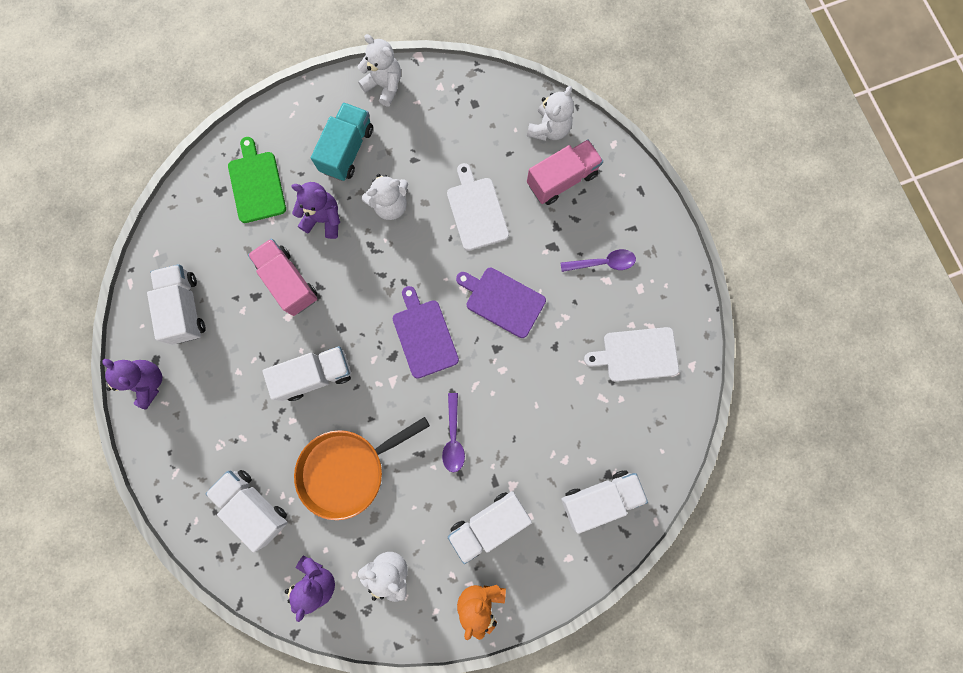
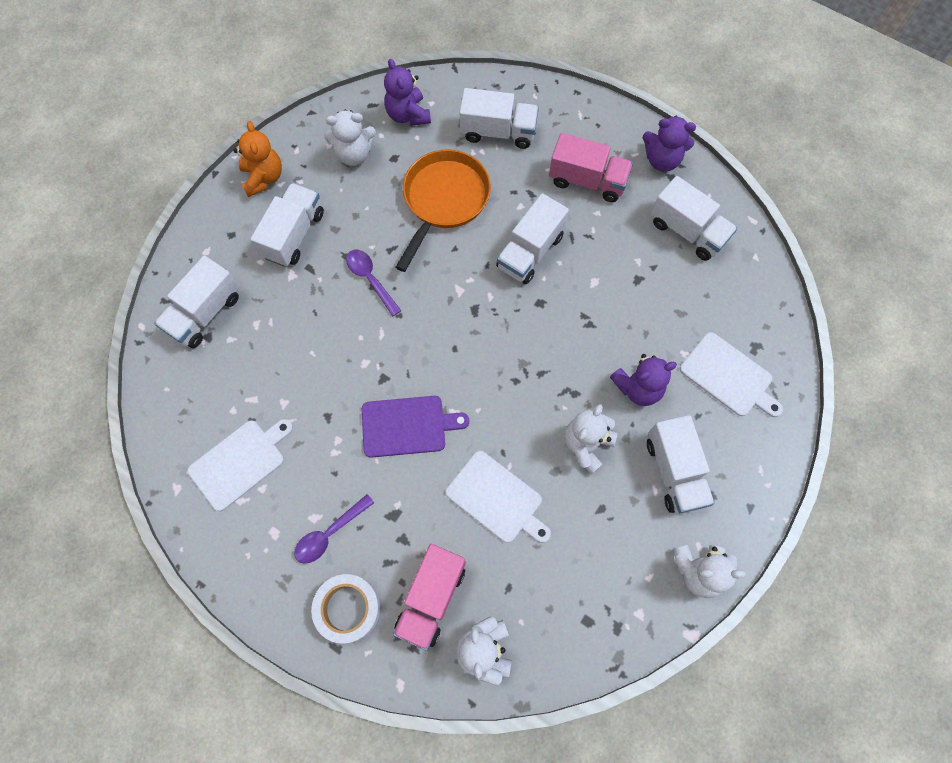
camera: 145 degrees right, 10 degrees down
(256, 184) = (729, 376): green cutting board -> white cutting board
(289, 282) = (619, 310): pink truck -> pink truck (587, 181)
(347, 150) = (674, 471): turquoise truck -> white truck
(424, 335) = (459, 345): purple cutting board -> none
(619, 208) = (348, 608): none -> white tape

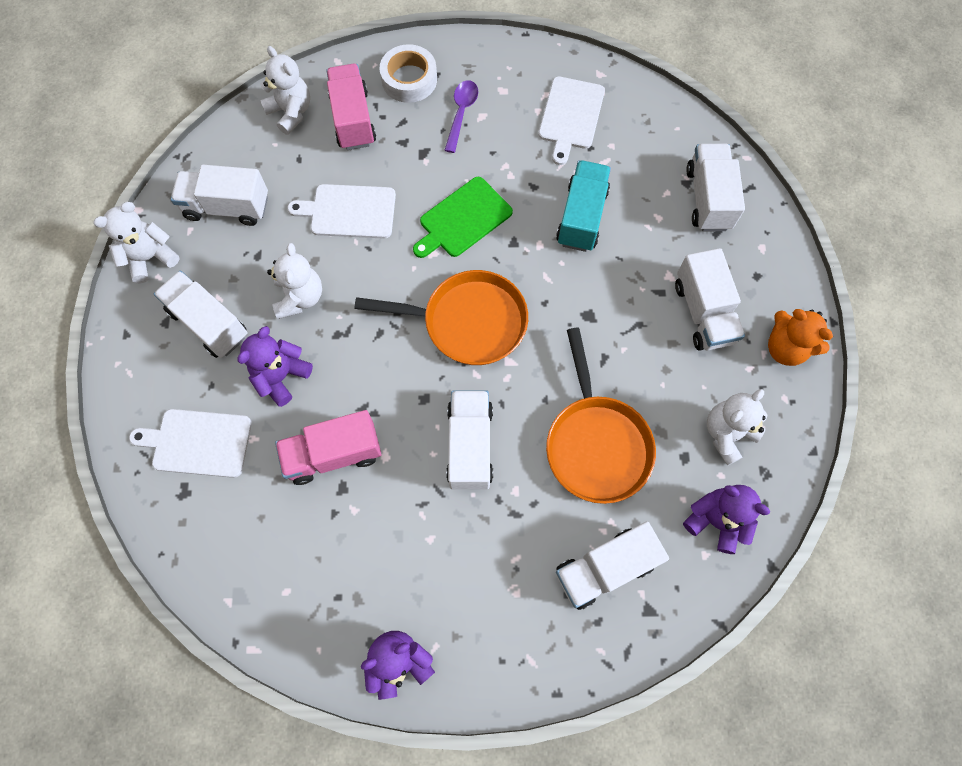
camera: 145 degrees right, 0 degrees up
(313, 364) = (581, 217): none -> turquoise truck
(370, 279) = (597, 318): purple spoon -> none
(407, 426) = (463, 219): purple cutting board -> green cutting board
(467, 338) = (468, 322): none -> orange pan
(587, 181) = (466, 572): pink truck -> pink truck (333, 454)
(687, 231) = (320, 583): white truck -> white truck (227, 207)

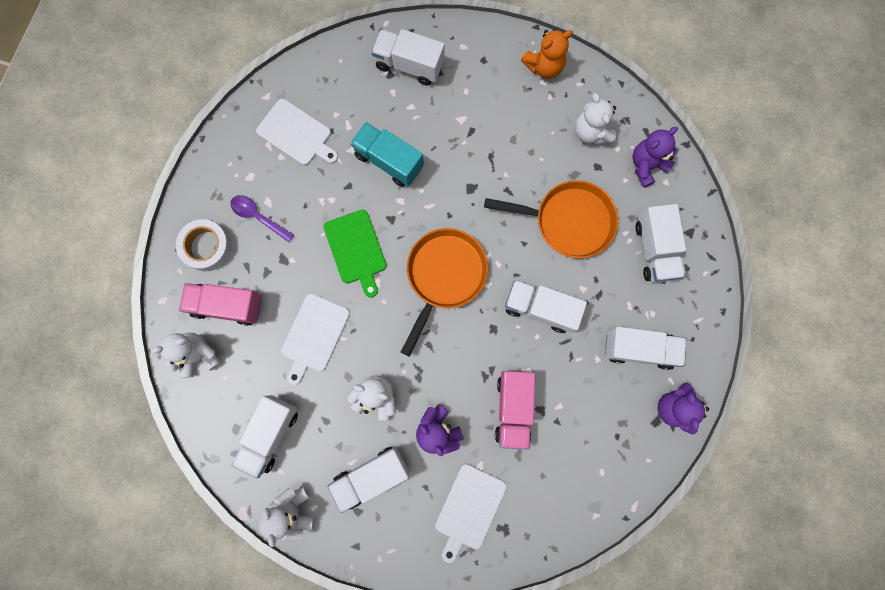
camera: 70 degrees left, 10 degrees up
(703, 312) = (498, 108): white truck -> white truck (638, 349)

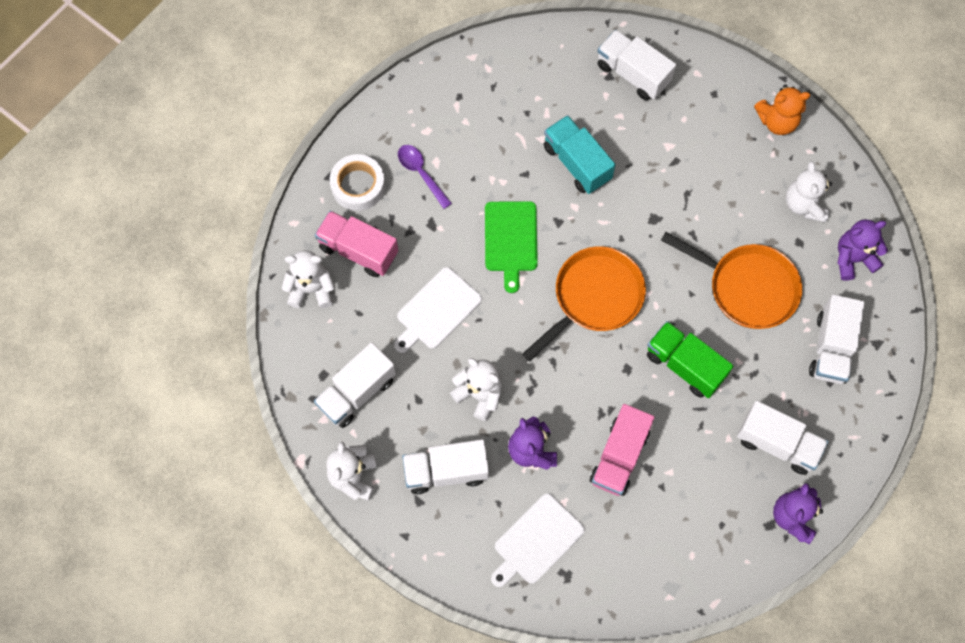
camera: 20 degrees right, 10 degrees down
(297, 134) = (490, 104): white cutting board -> none
(540, 308) = (685, 365): white truck -> green truck

